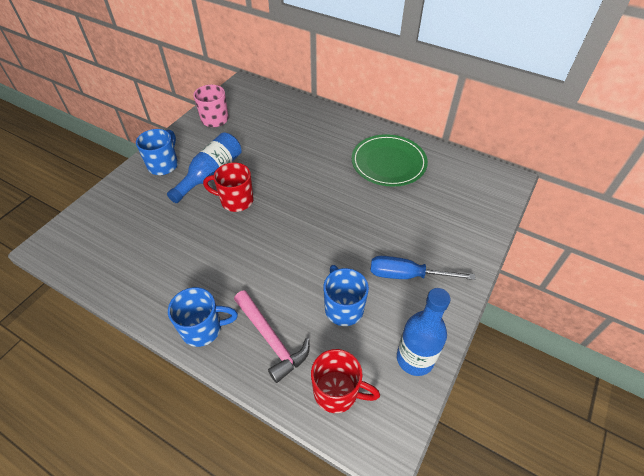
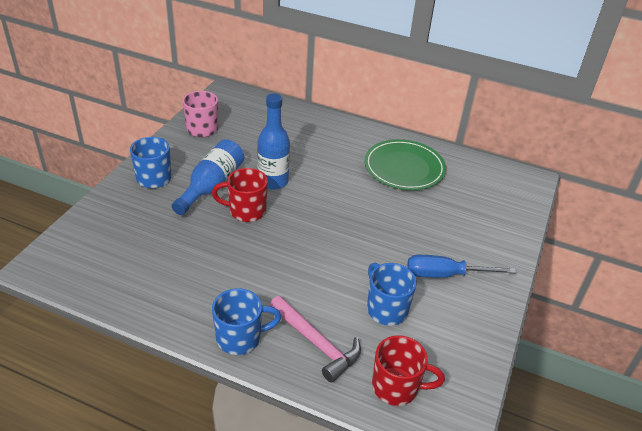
camera: 10 degrees left, 10 degrees down
(415, 358) = (469, 351): blue bottle -> blue bottle (273, 181)

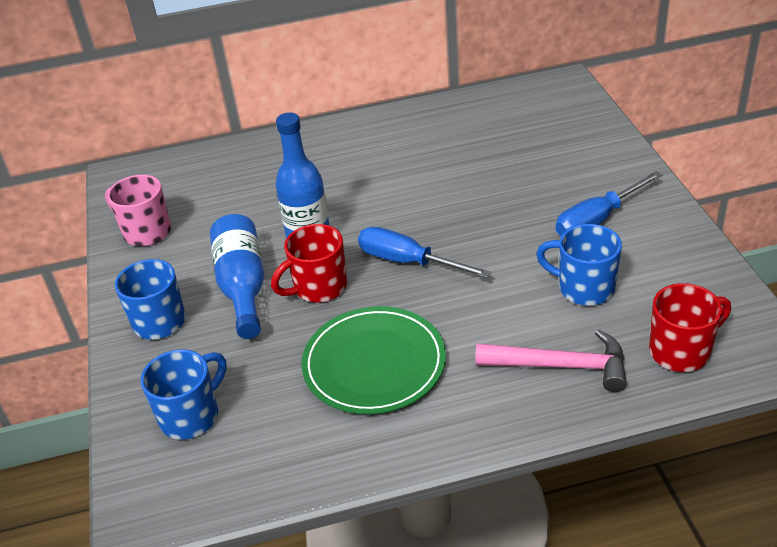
camera: 30 degrees left, 0 degrees up
(240, 338) = (480, 416): blue mug -> blue mug (191, 416)
(307, 227) = (408, 262): none -> blue screwdriver
(404, 168) = (431, 141): green plate -> green plate (374, 364)

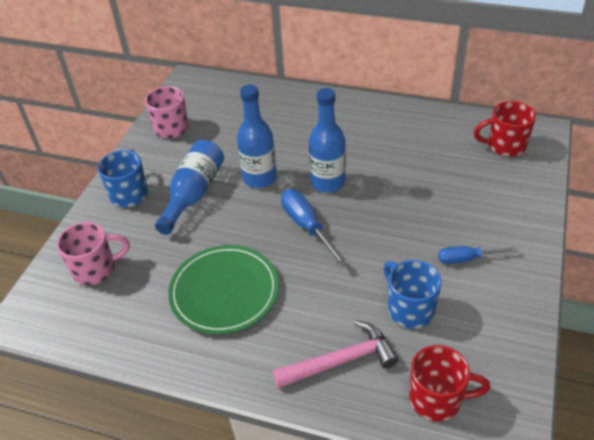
camera: 30 degrees right, 5 degrees up
(191, 416) = (96, 269): blue mug -> pink mug
(319, 287) = (236, 218): red mug -> red mug (505, 146)
(391, 211) = (327, 182): none -> blue bottle
(560, 366) = (340, 361): pink hammer -> pink hammer turned 60 degrees counterclockwise
(597, 220) = (467, 259): blue screwdriver -> blue screwdriver, size x0.66

